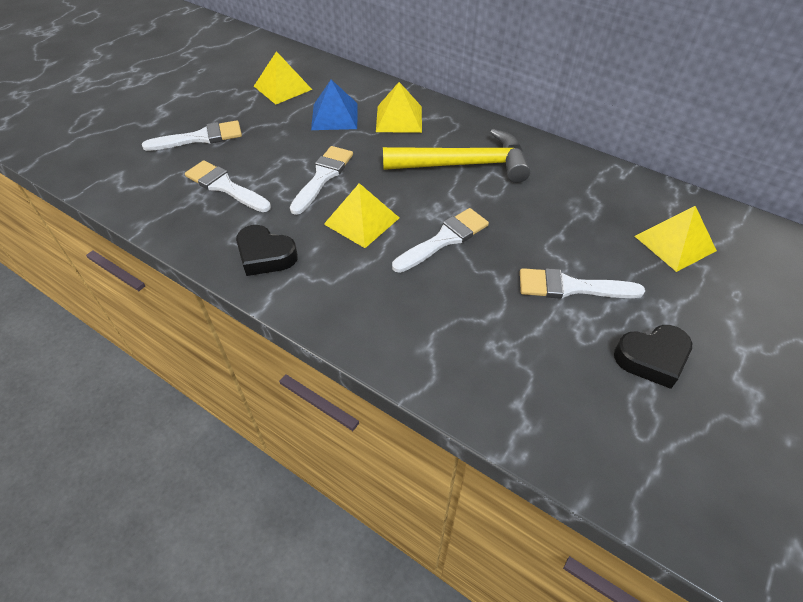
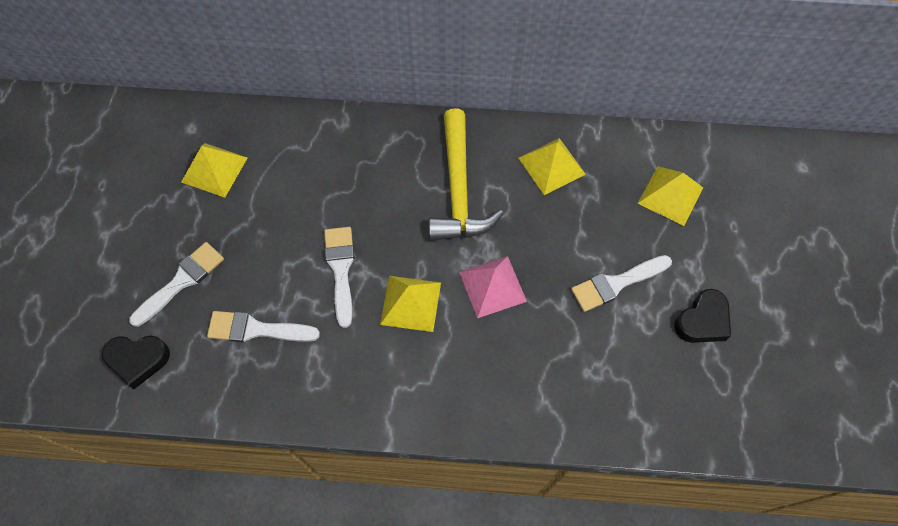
camera: 30 degrees left, 15 degrees up
(265, 255) = (354, 386): black heart -> black heart (138, 360)
(334, 116) = (297, 185): blue pyramid -> none
(399, 118) = (363, 158): yellow pyramid -> yellow pyramid (551, 165)
(444, 239) = (492, 286): white brush -> pink pyramid
(464, 164) = (459, 189): yellow hammer -> yellow hammer turned 120 degrees clockwise

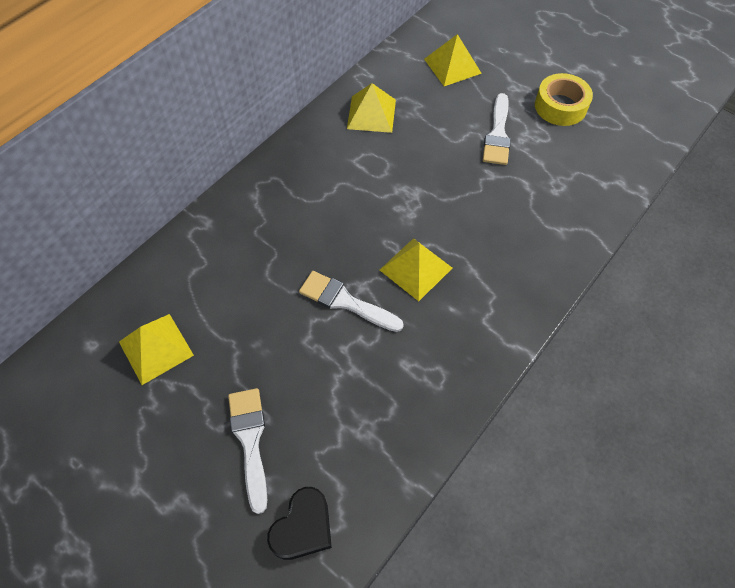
camera: 55 degrees left, 5 degrees down
(256, 329) = (351, 400): white brush -> none
(459, 189) = (341, 180): yellow hammer -> none
(492, 286) = (443, 207): pink pyramid -> none
(702, 321) = (560, 106): black heart -> yellow tape

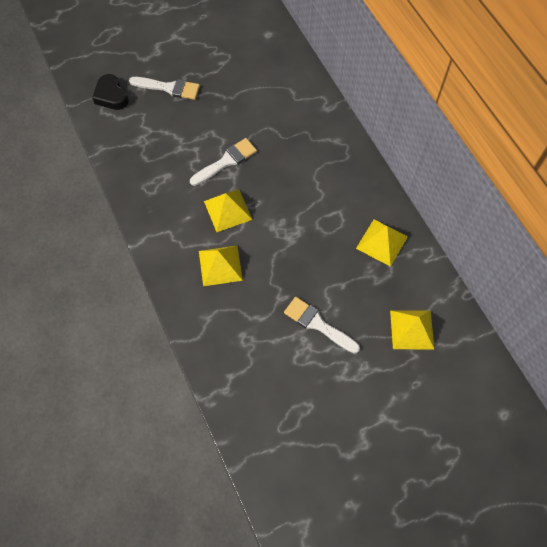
camera: 115 degrees right, 5 degrees up
(156, 348) = (249, 61): yellow pyramid -> yellow pyramid (220, 265)
(560, 106) = (325, 393): yellow tape -> none

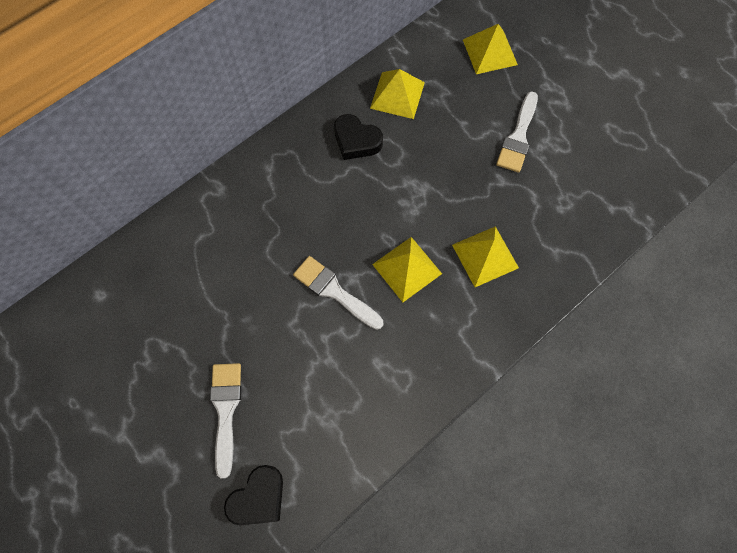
camera: 105 degrees left, 5 degrees up
(345, 202) = (356, 141): none -> black heart

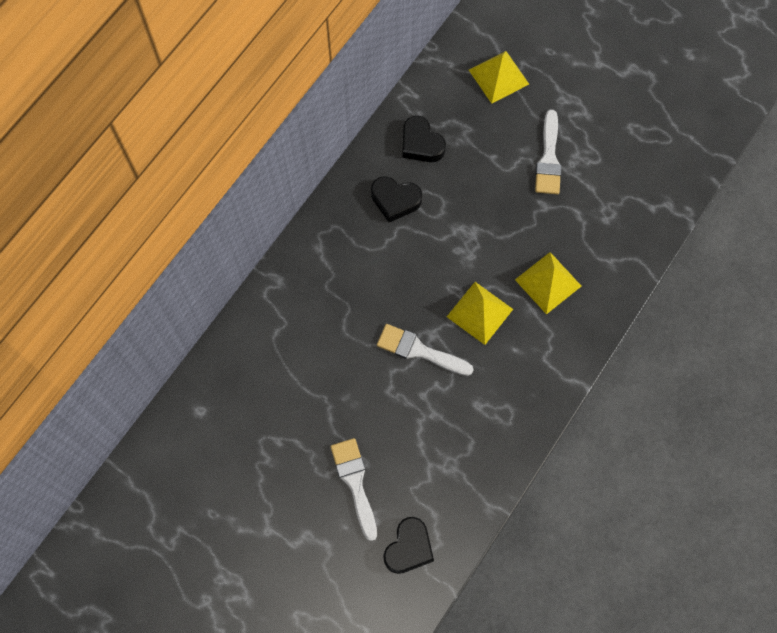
camera: 15 degrees left, 0 degrees up
(397, 95) = (421, 144): yellow pyramid -> black heart

